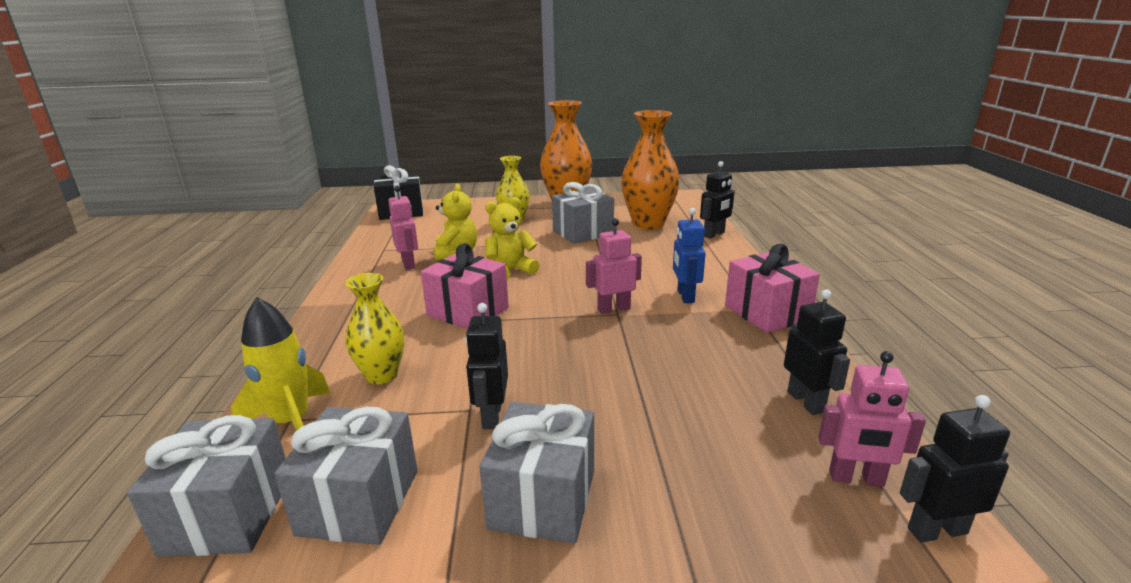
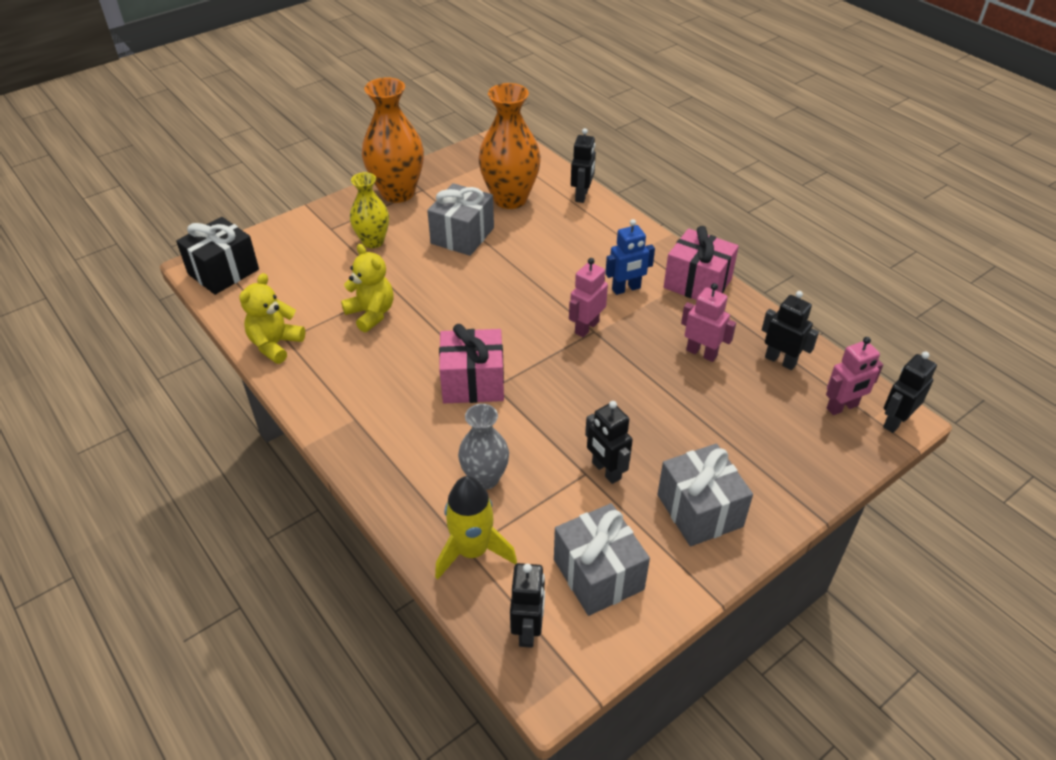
camera: 35 degrees left, 20 degrees up
(228, 514) = (528, 629): grey gift -> black robot
(382, 375) = (485, 478): yellow vase -> grey vase
(409, 264) = (342, 348): pink robot -> pink robot (701, 353)
(510, 271) = (452, 317): yellow teddy bear -> yellow teddy bear (275, 344)
(685, 296) = (626, 289): blue robot -> blue robot turned 75 degrees counterclockwise

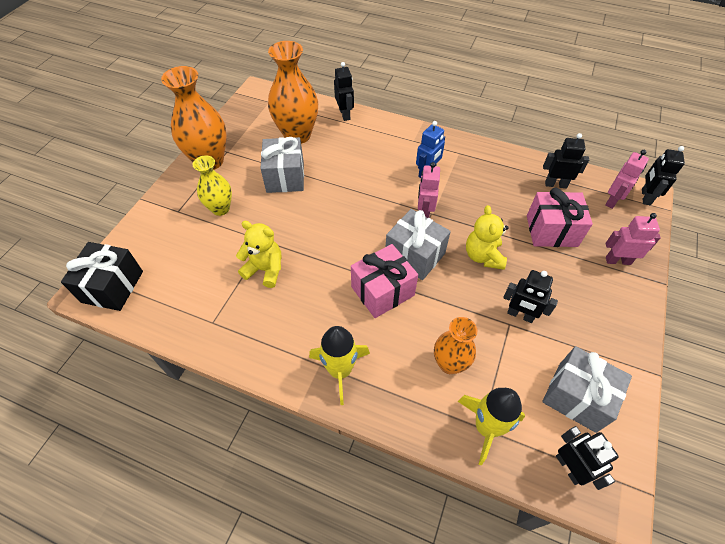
camera: 30 degrees left, 10 degrees up
(275, 344) = (207, 331): yellow teddy bear -> yellow teddy bear (483, 256)
(369, 433) = (340, 370): none -> yellow rocket
(485, 478) = (449, 364): grey vase -> orange vase
(697, 283) = (467, 150): pink gift -> pink gift (551, 231)
(699, 510) = (595, 314): grey gift -> grey gift (414, 255)
(701, 353) = (508, 199): pink robot -> pink robot (618, 260)

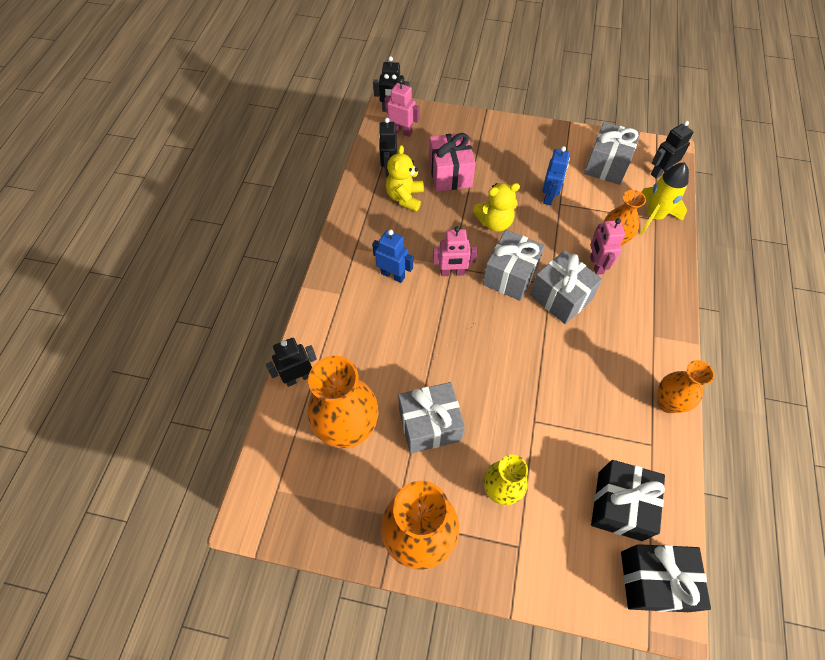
camera: 100 degrees left, 5 degrees up
(175, 281) = (620, 505): none -> black gift
(245, 350) = (667, 403): none -> orange vase
(265, 269) = (572, 410): yellow teddy bear -> yellow teddy bear (405, 197)
(340, 370) = (652, 318): yellow rocket -> none
(382, 291) = (560, 297): pink gift -> grey gift
(520, 315) = (549, 197): black robot -> blue robot
(618, 260) = (471, 134): pink robot -> pink robot (596, 265)

